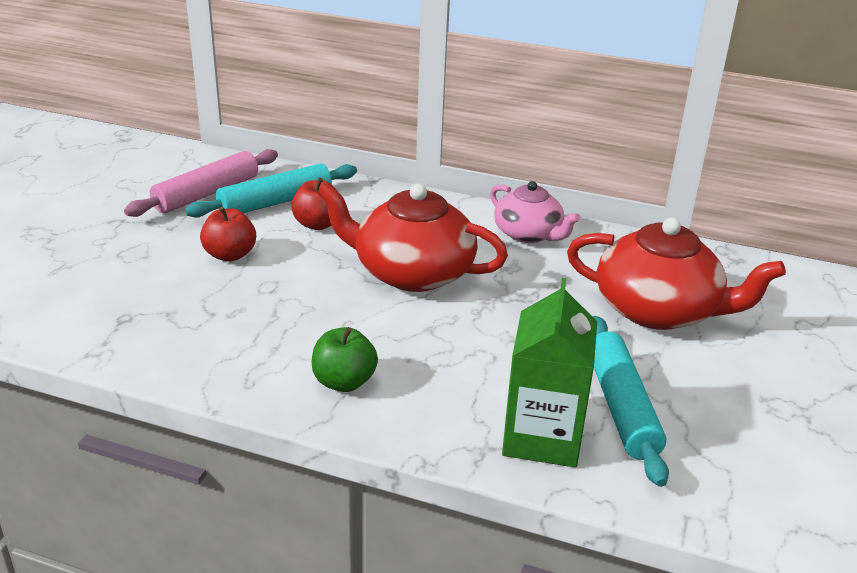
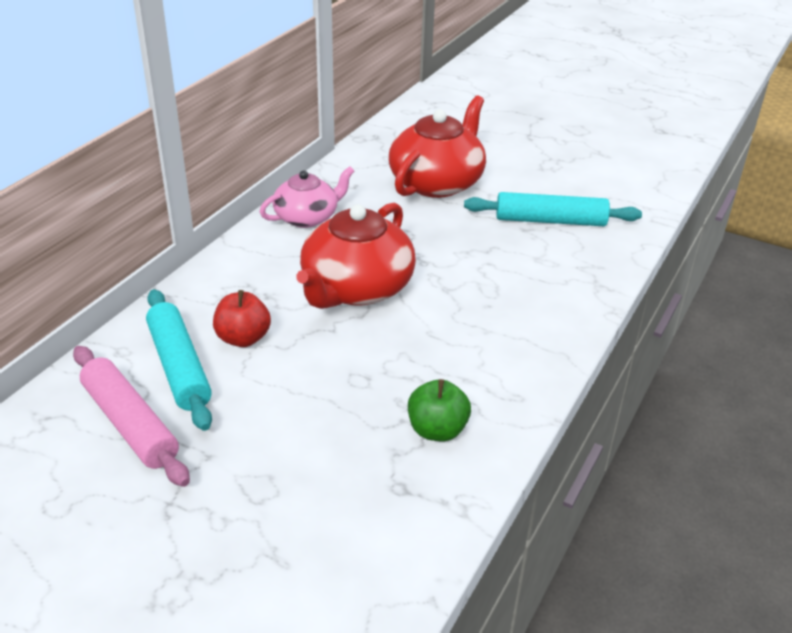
camera: 80 degrees left, 5 degrees up
(230, 255) = (289, 405): red apple -> none
(344, 382) = (518, 342): green apple -> green apple (437, 430)
(542, 437) = (583, 257): green carton -> none

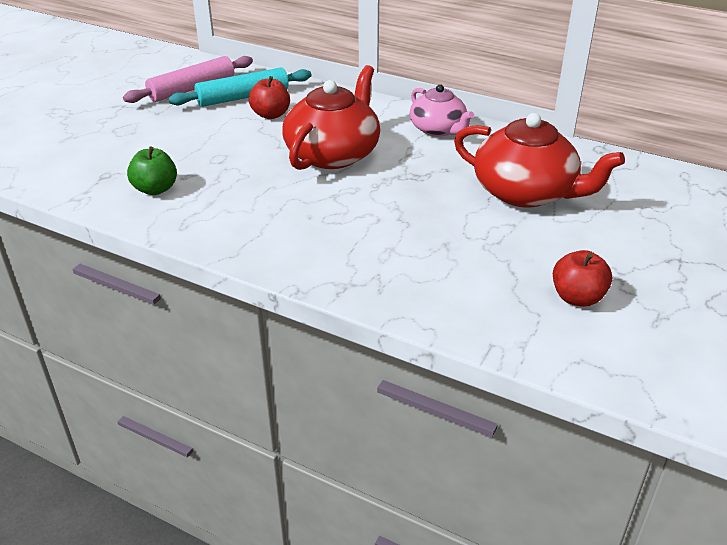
camera: 90 degrees right, 0 degrees up
(356, 288) = (333, 154): red teapot -> red teapot turned 90 degrees clockwise
(550, 221) = (467, 262): turquoise rolling pin -> none
(586, 179) = (577, 297): none -> red apple

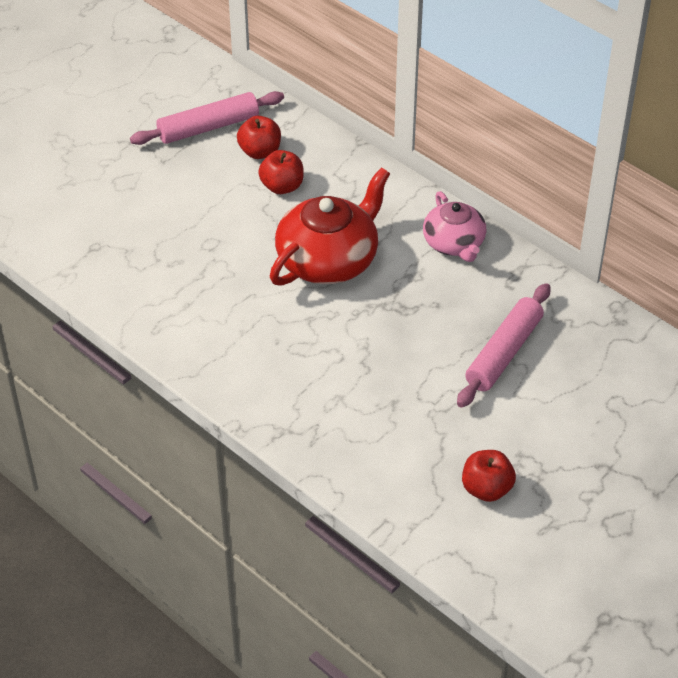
camera: 15 degrees right, 10 degrees up
(155, 189) = (139, 276): green apple -> none
(243, 97) = (260, 152): turquoise rolling pin -> red apple
(526, 192) = (504, 353): red teapot -> pink rolling pin

